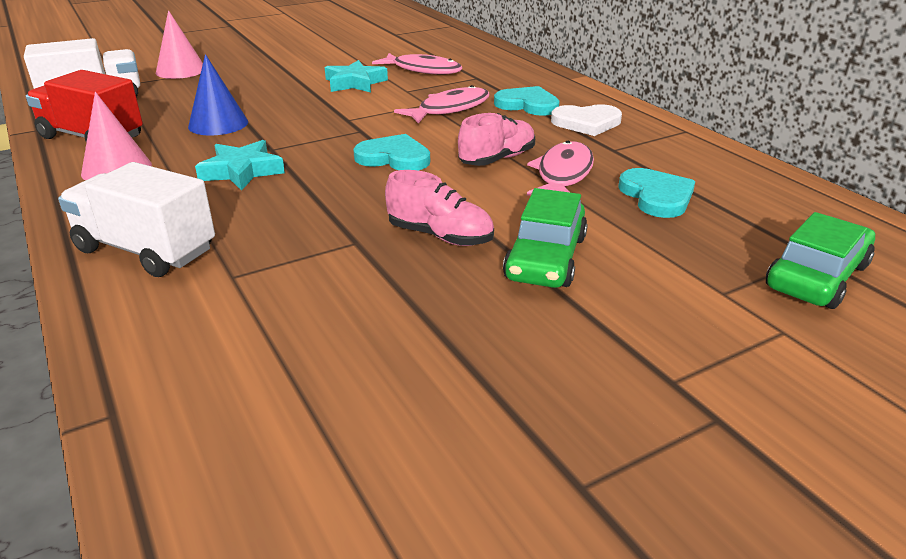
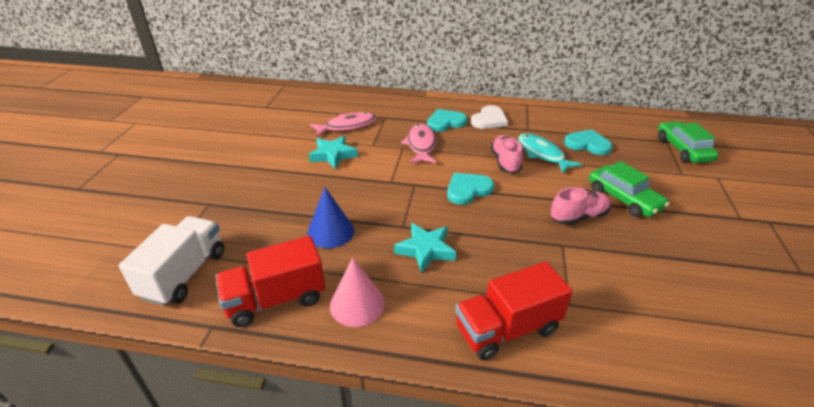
camera: 50 degrees left, 5 degrees up
(146, 250) = (507, 329): white truck -> red truck
(181, 70) = (189, 211): pink cone -> none
(563, 174) = (542, 154): pink fish -> turquoise fish

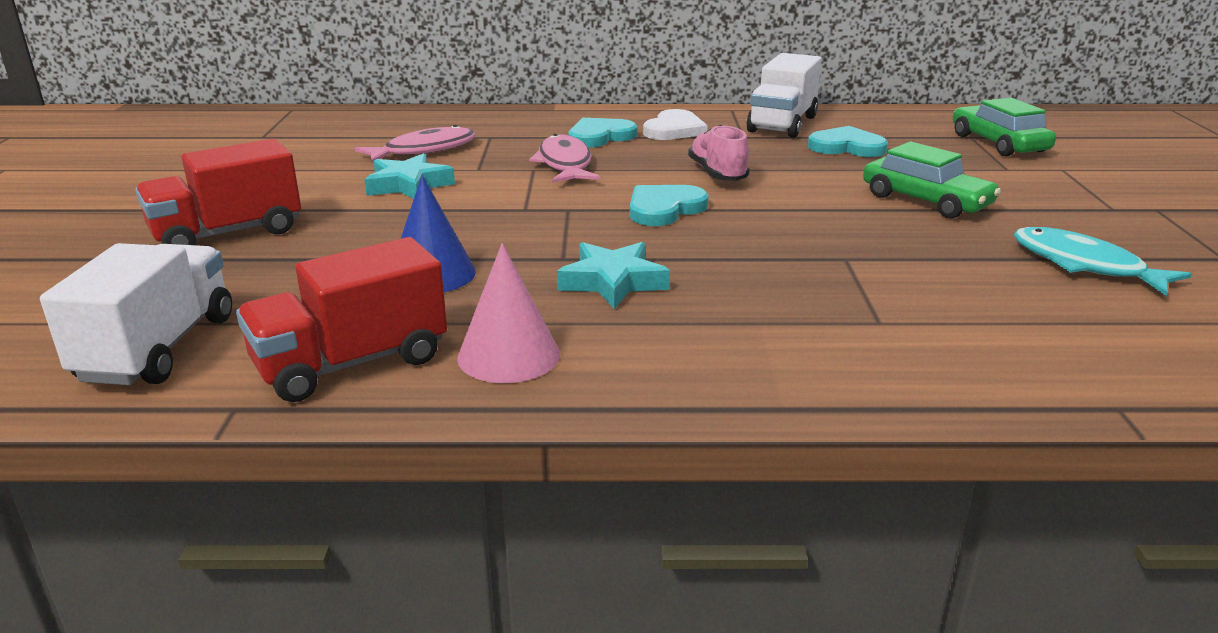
camera: 10 degrees left, 10 degrees down
(507, 329) = (785, 359): red truck -> red truck (227, 233)
(542, 154) = (776, 161): turquoise fish -> turquoise fish (1084, 265)
(553, 120) = (782, 124): none -> white truck
(578, 217) = (860, 225): pink shoe -> none

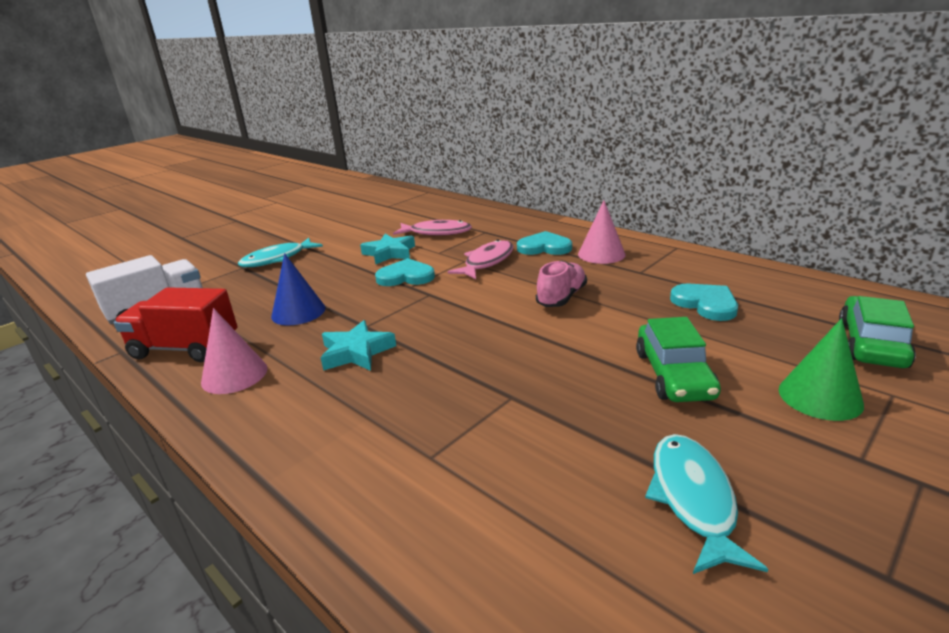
camera: 45 degrees right, 0 degrees up
(227, 233) = (277, 259): red truck -> turquoise fish
(664, 209) = (478, 312): turquoise heart -> turquoise heart (406, 276)
(674, 130) = (601, 254): white heart -> pink cone
(782, 124) = (691, 269): white truck -> none
(1032, 183) = (820, 396): none -> green cone

